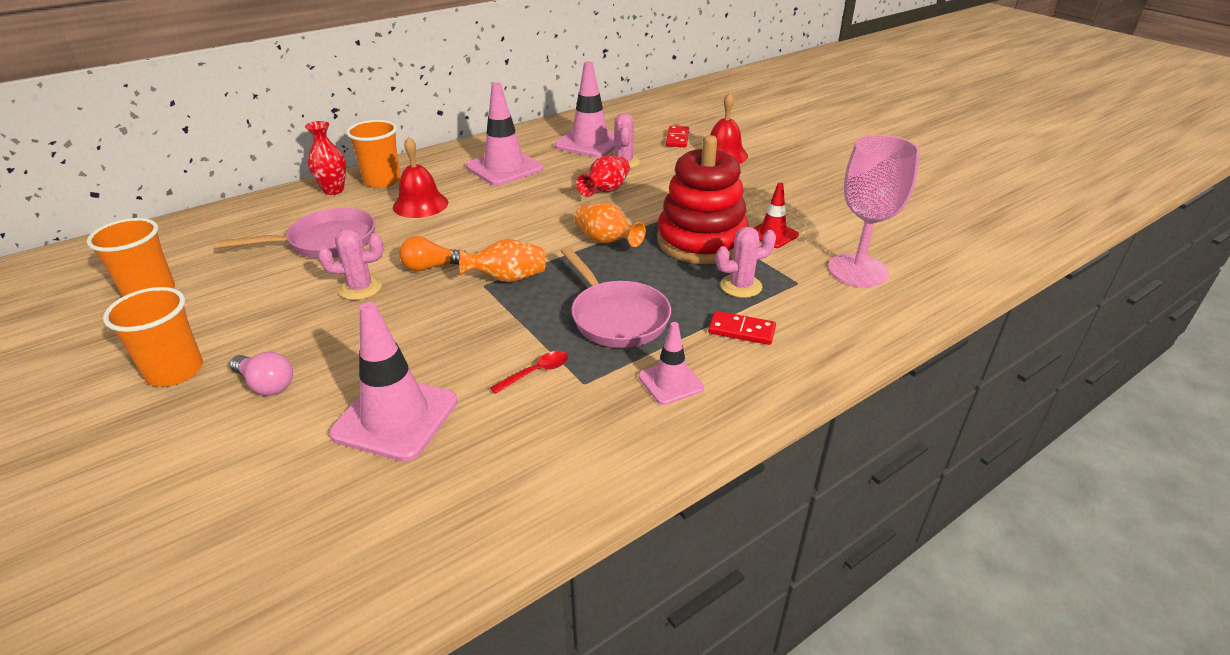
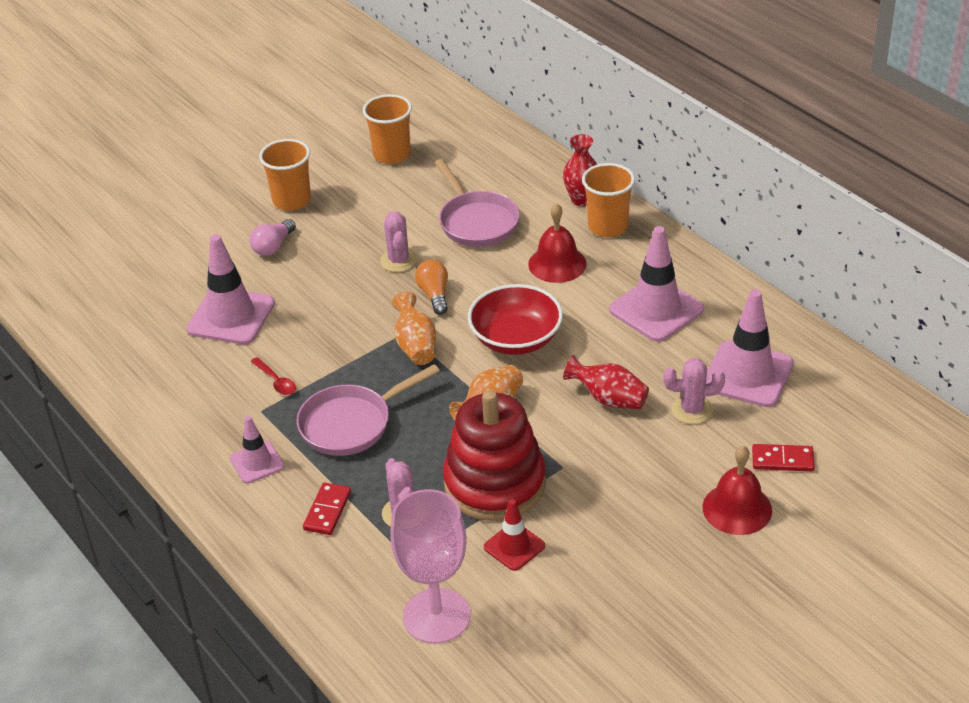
camera: 90 degrees right, 5 degrees up
(517, 226) = (516, 339): none -> red bowl

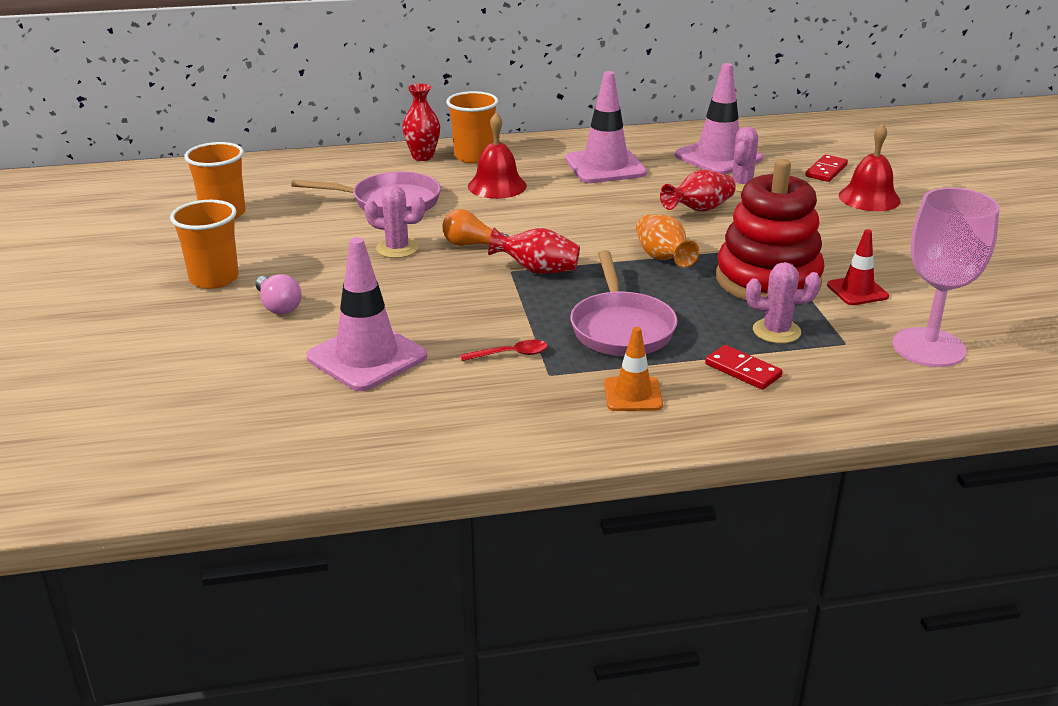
camera: 65 degrees left, 10 degrees down
(257, 462) = (633, 395): pink traffic cone -> orange traffic cone
(416, 346) = (537, 270): orange vase -> red vase
(516, 339) = (579, 225): red bowl -> none

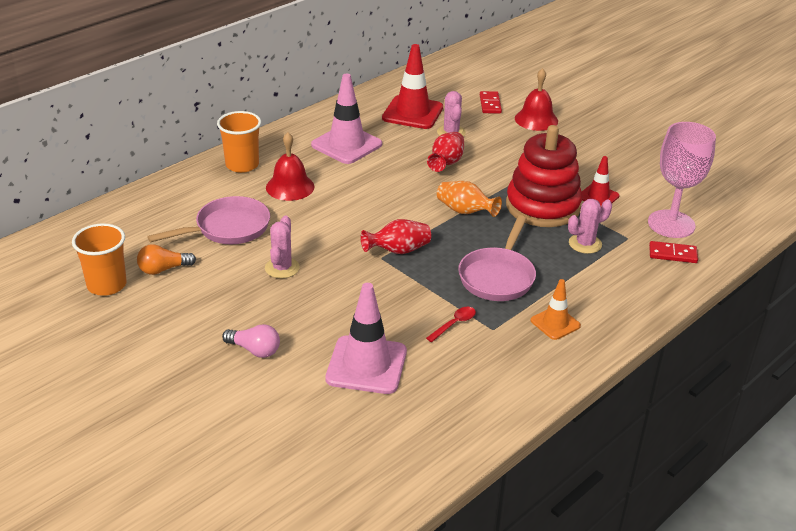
camera: 35 degrees left, 5 degrees up
(214, 279) = (175, 346): orange cup -> none
(397, 249) = (282, 268): pink cactus -> pink cactus turned 60 degrees counterclockwise
(422, 157) = (203, 177): red vase -> none
(472, 245) = (330, 245): orange light bulb -> orange light bulb (163, 269)
(621, 328) = (498, 277): pink pan -> pink pan turned 60 degrees clockwise
(718, 157) = (412, 113): pink traffic cone -> red traffic cone
(742, 370) = (595, 280): red domino -> red domino (672, 254)

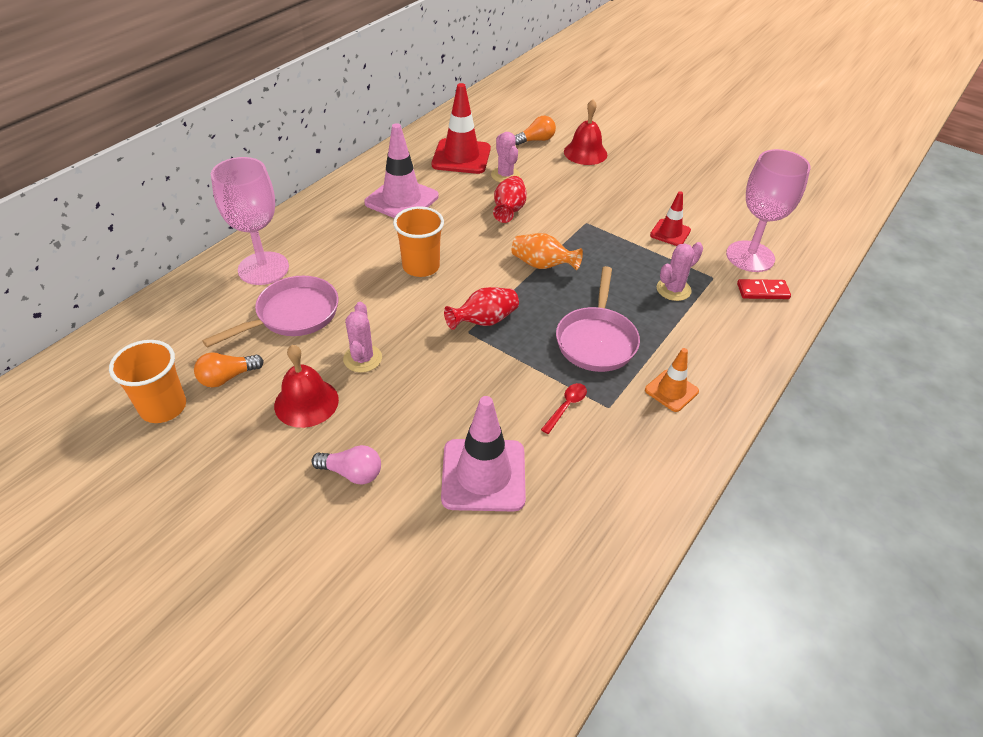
camera: 10 degrees left, 10 degrees up
(209, 189) = (263, 268): none -> pink goblet
(242, 165) = (295, 235): orange cup -> orange cup (421, 266)
(290, 187) = (351, 256): red bell -> red bell (306, 402)
(490, 104) = (536, 140): red domino -> orange light bulb
(542, 206) = (619, 250): red stacking toy -> none

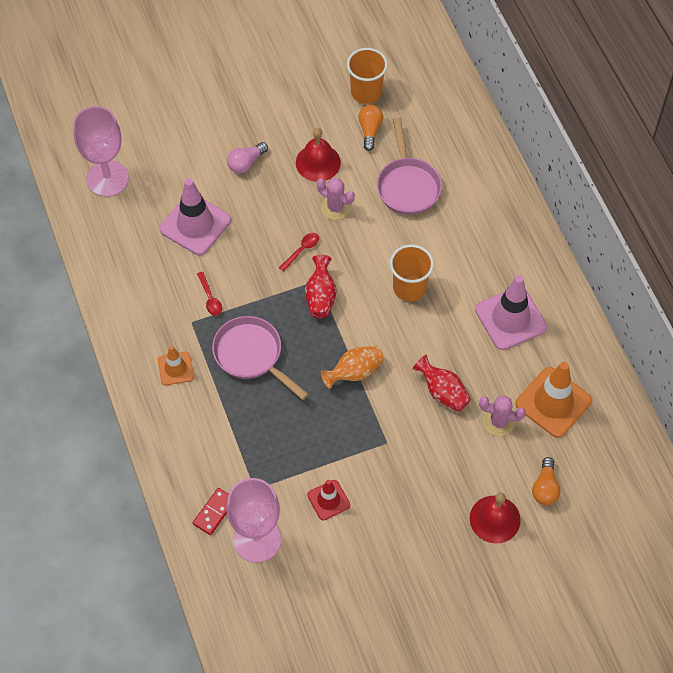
camera: 125 degrees right, 15 degrees up
(263, 268) = (475, 187): pink goblet -> pink goblet (107, 179)
(441, 360) = (301, 250): none -> red spoon
(461, 157) = (553, 402): red traffic cone -> orange traffic cone
(673, 289) = (262, 447): pink cactus -> none

